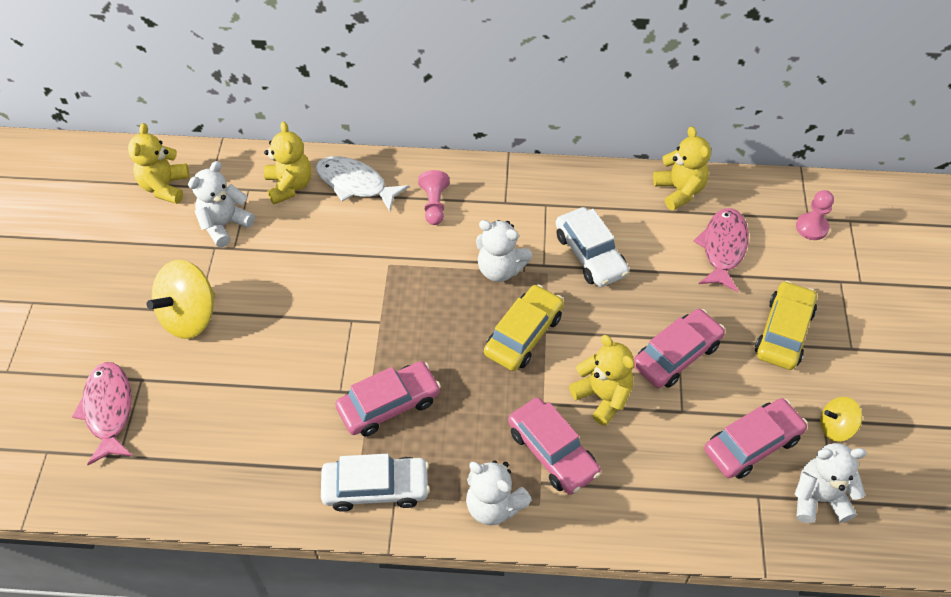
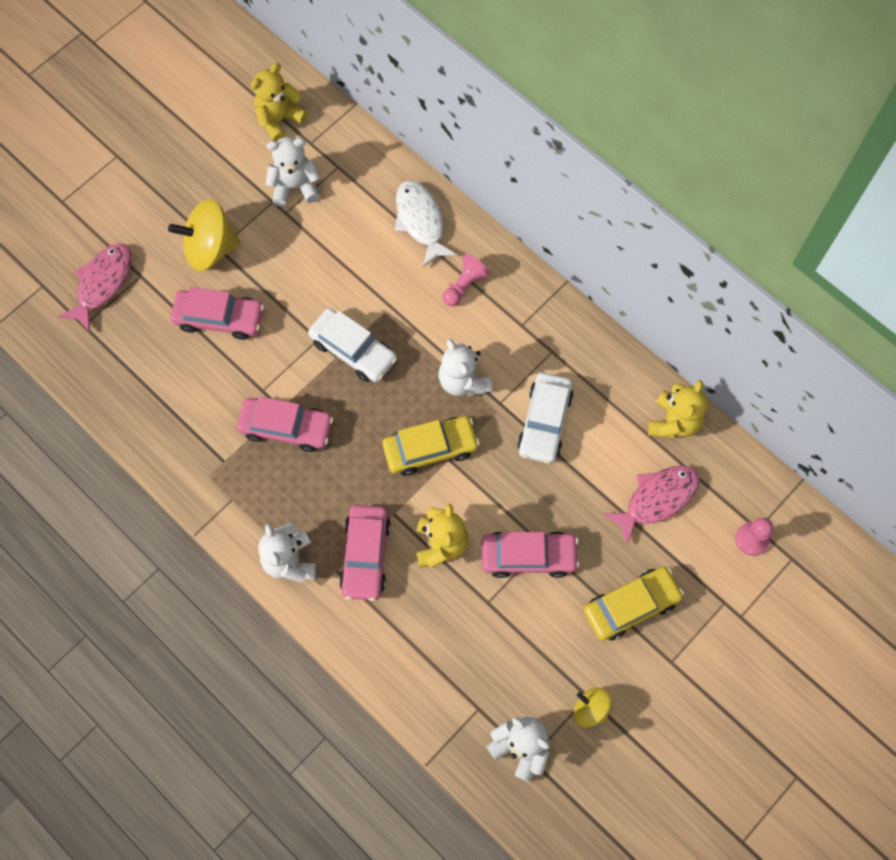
camera: 40 degrees right, 15 degrees up
(289, 186) = (370, 186): yellow teddy bear -> none
(376, 488) = (224, 483): white car -> white car (353, 350)
(752, 444) = (514, 669): pink car -> pink car (219, 318)

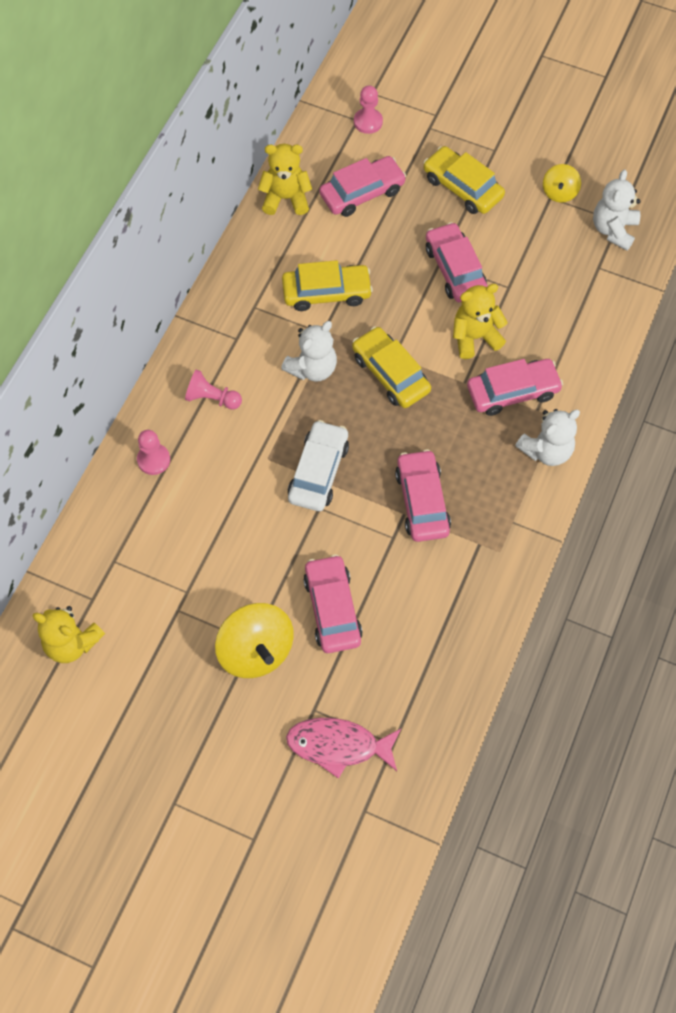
camera: 110 degrees left, 5 degrees down
(295, 187) = (152, 594): white teddy bear -> none
(420, 221) = (153, 460): white fish -> pink pawn
(544, 422) = (326, 293): white car -> yellow car
(657, 499) = (362, 193): pink fish -> pink car

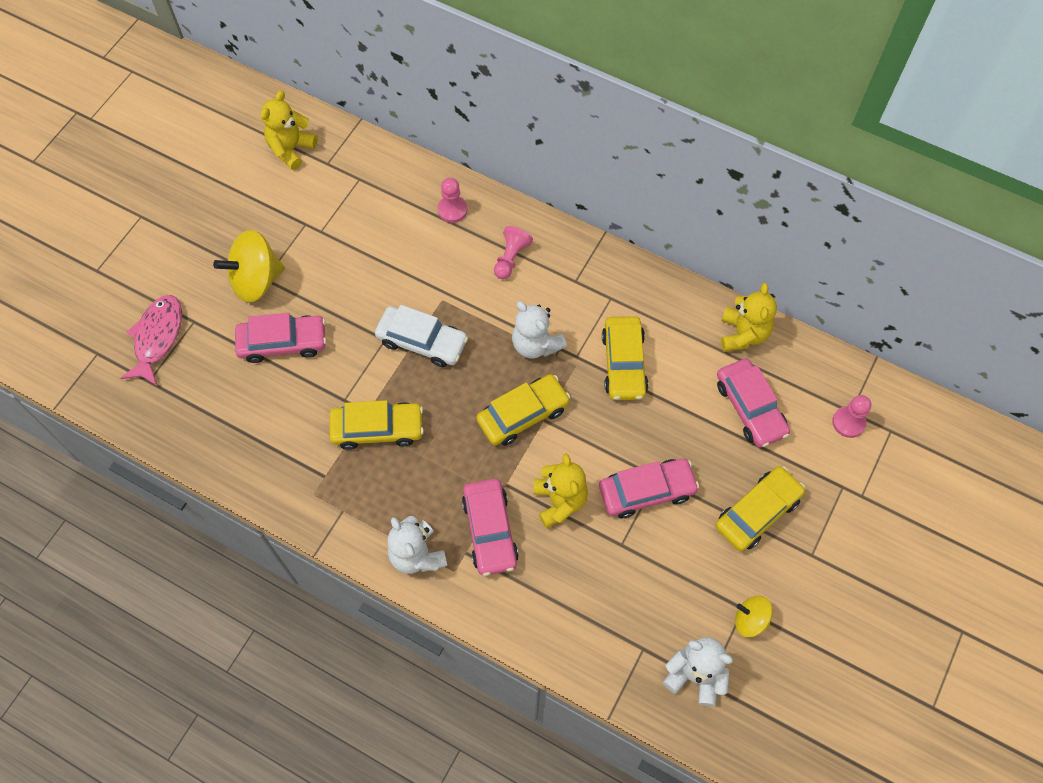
camera: 95 degrees right, 0 degrees up
(422, 501) = (377, 429): pink car -> yellow car

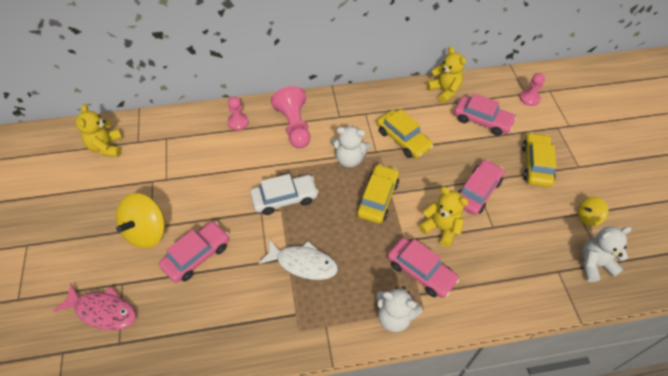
camera: 40 degrees left, 10 degrees down
(157, 338) = (103, 311): pink fish -> pink fish turned 135 degrees clockwise
(377, 429) = (303, 263): yellow car -> white fish
(511, 258) = (294, 126): pink pawn -> pink pawn, size x1.69

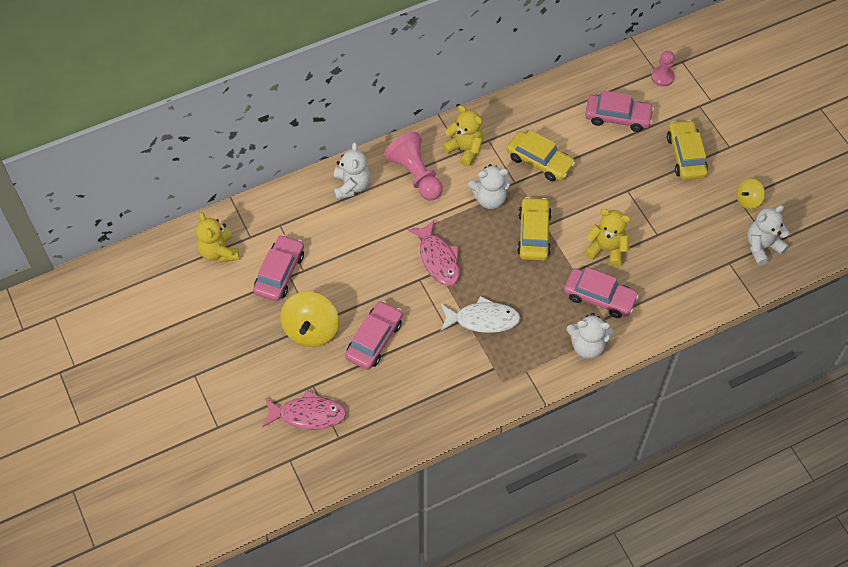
camera: 15 degrees left, 5 degrees up
(238, 122) = (351, 186): pink pawn -> white teddy bear
(284, 198) = (438, 259): white car -> pink fish
(444, 91) = (566, 90): yellow teddy bear -> yellow teddy bear (464, 149)
(477, 192) = (633, 201): pink car -> pink car (280, 273)

